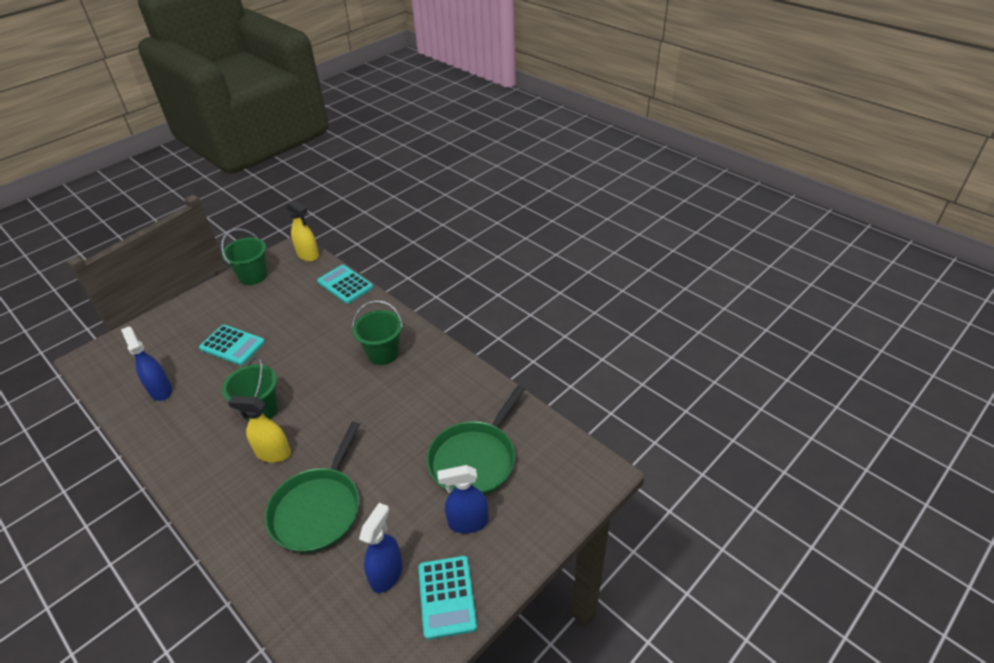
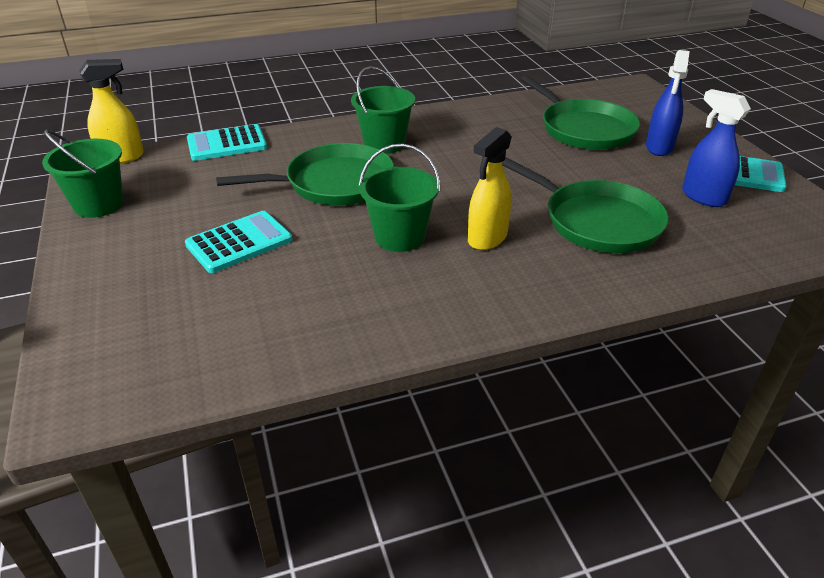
camera: 65 degrees left, 5 degrees down
(160, 390) = (264, 322): blue spray bottle -> none
(315, 353) = (334, 183): none -> green pan

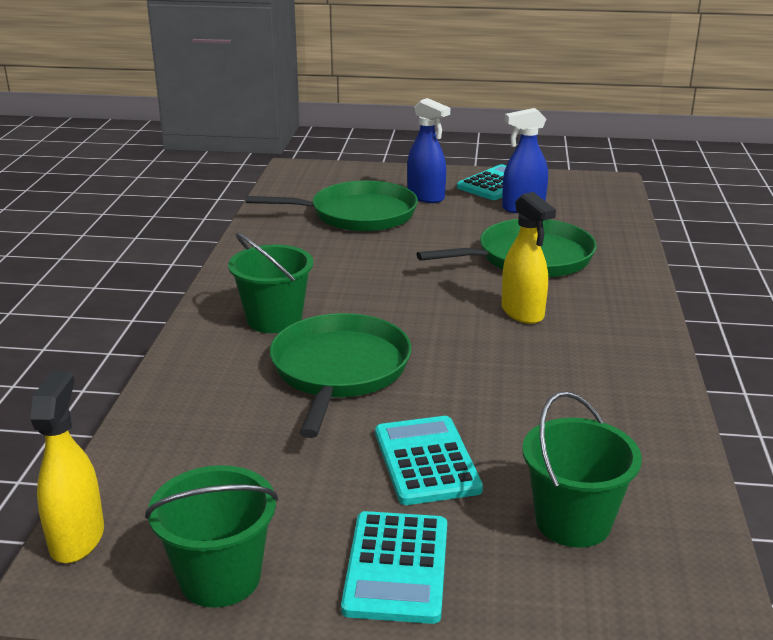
camera: 65 degrees left, 10 degrees down
(227, 144) = (145, 431): turquoise calculator -> turquoise calculator (397, 567)
(399, 237) = (488, 356): green bucket -> green bucket (573, 521)

